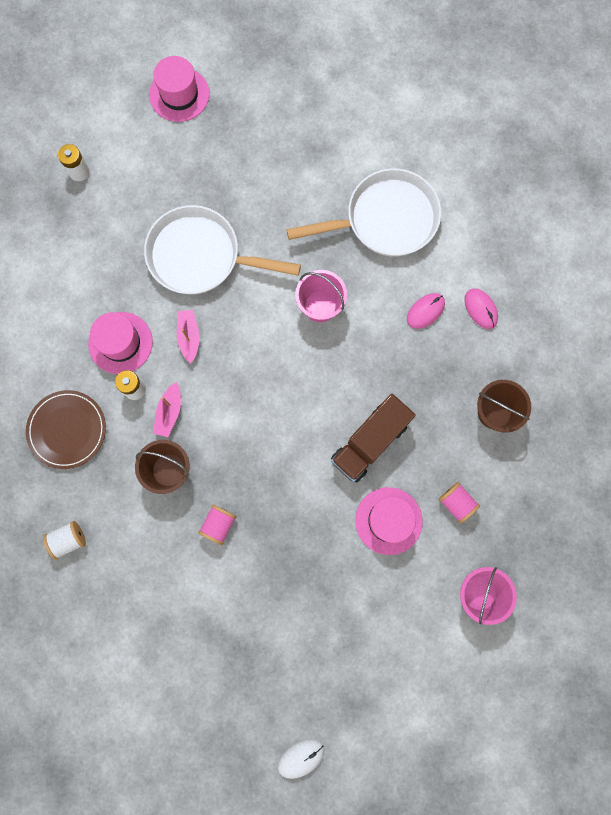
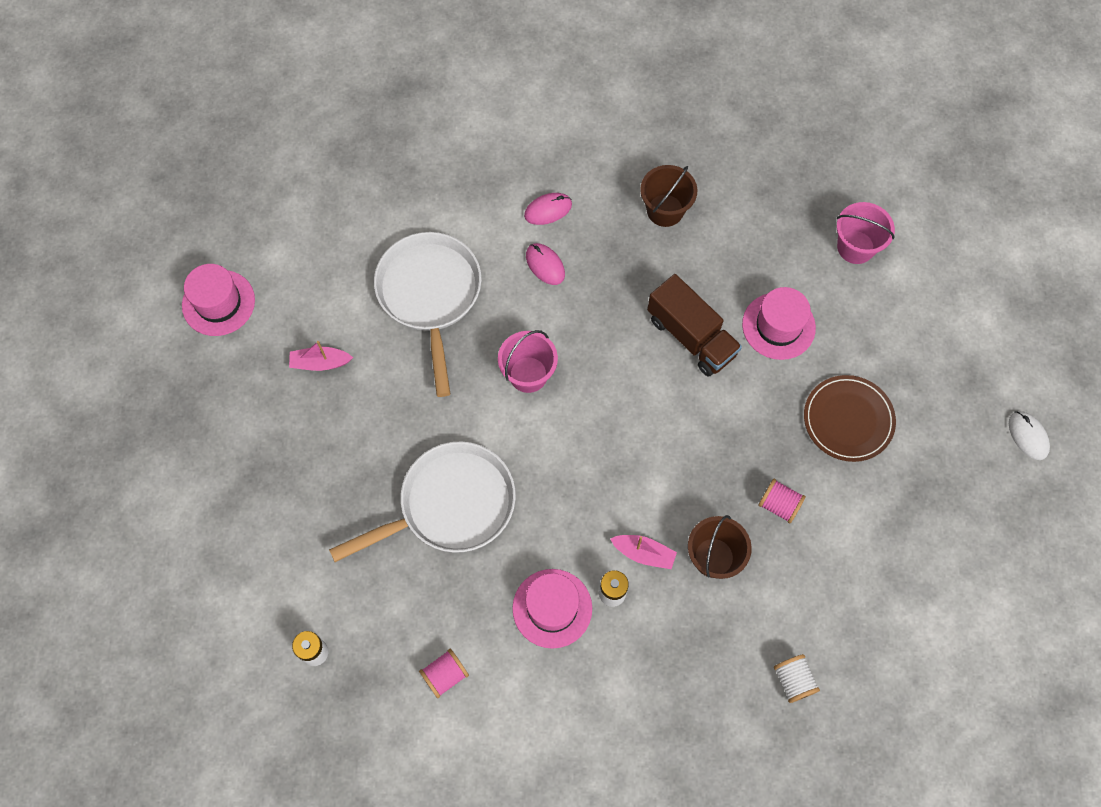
camera: 85 degrees left, 10 degrees down
(67, 430) = (658, 678): brown plate -> brown plate (848, 420)
(179, 94) = (227, 519): pink hat -> pink hat (218, 303)
(189, 337) = (552, 525): pink boat -> pink boat (320, 363)
(200, 256) = (450, 505): white pan -> white pan turned 135 degrees counterclockwise
(456, 503) = (761, 258): pink spool -> pink spool (445, 675)

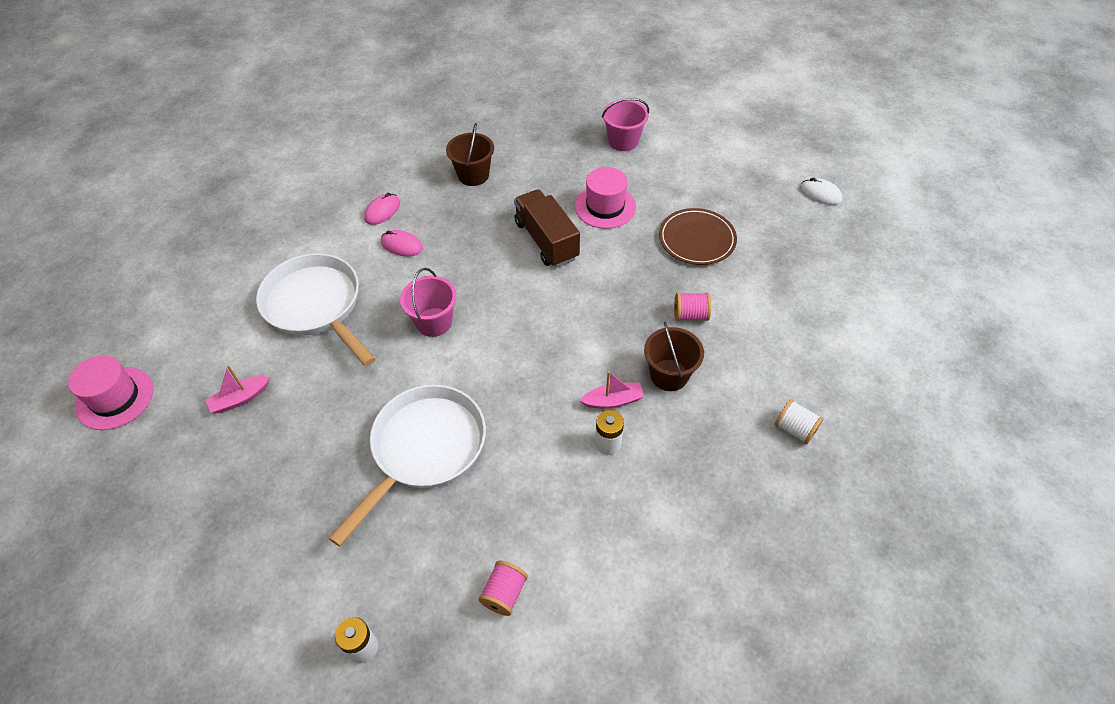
camera: 30 degrees left, 15 degrees down
(552, 608) = (565, 482): pink hat -> none
(691, 336) = (546, 240): brown truck -> brown truck turned 135 degrees counterclockwise

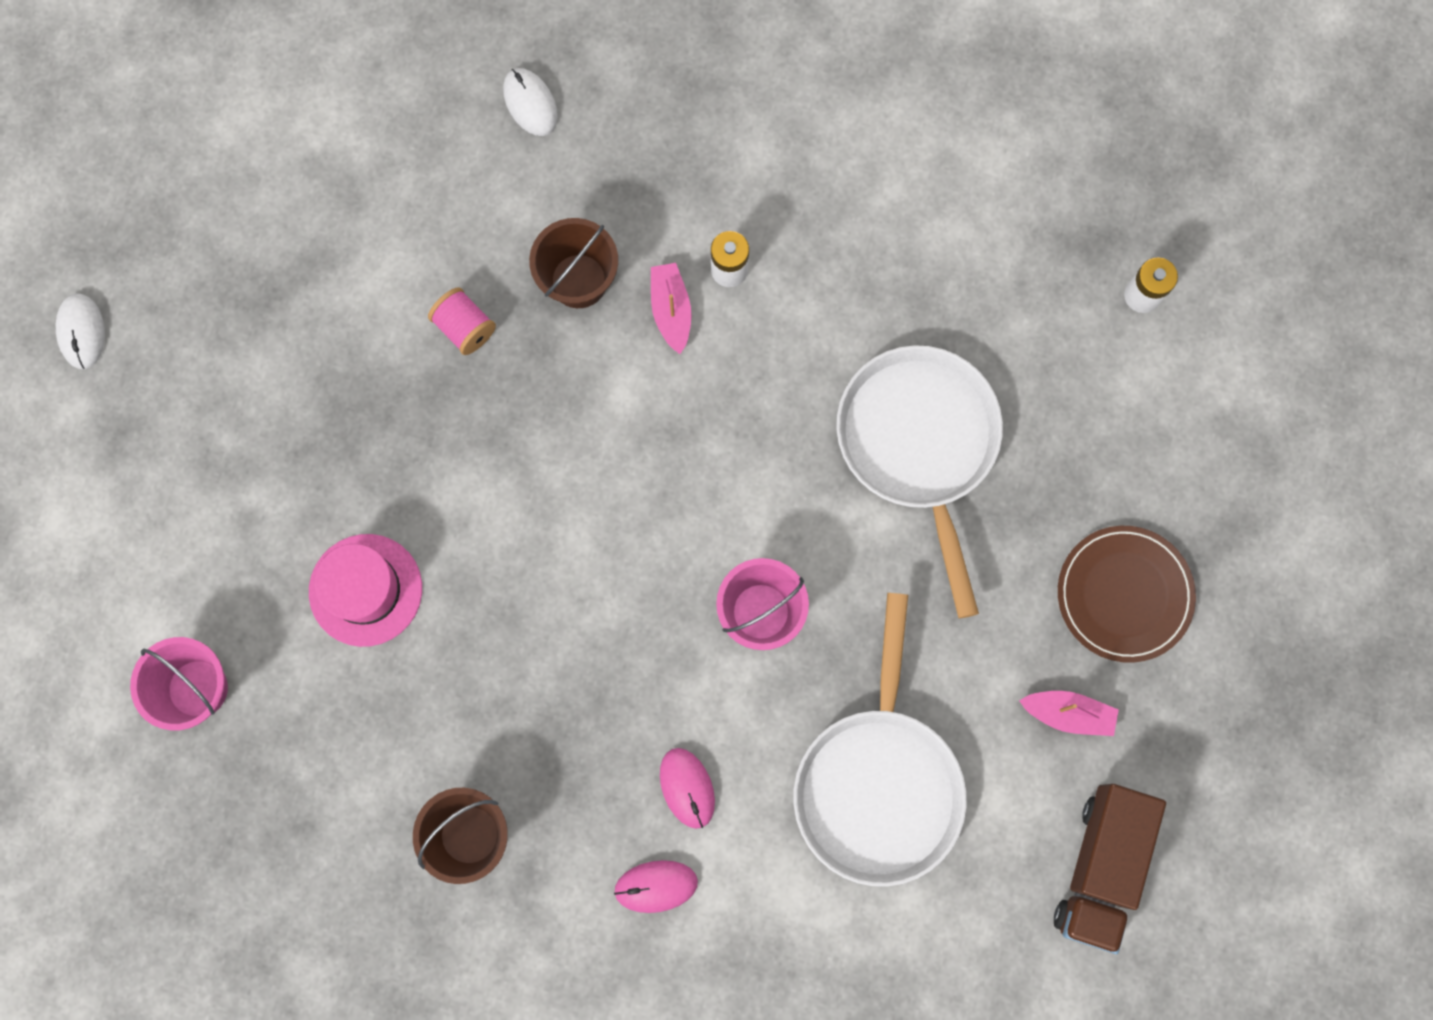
camera: 135 degrees left, 25 degrees up
(115, 398) = (1211, 859): pink hat -> none
(424, 449) = (919, 445): white pan -> white pan turned 90 degrees clockwise
(504, 593) = (976, 223): pink spool -> none
(546, 240) = (501, 608): brown truck -> brown truck (1100, 866)
(612, 400) = (671, 310): pink boat -> pink boat turned 45 degrees clockwise
(697, 239) = (321, 421): brown plate -> brown plate (1124, 594)
(795, 429) = (530, 103): white spool -> white mouse

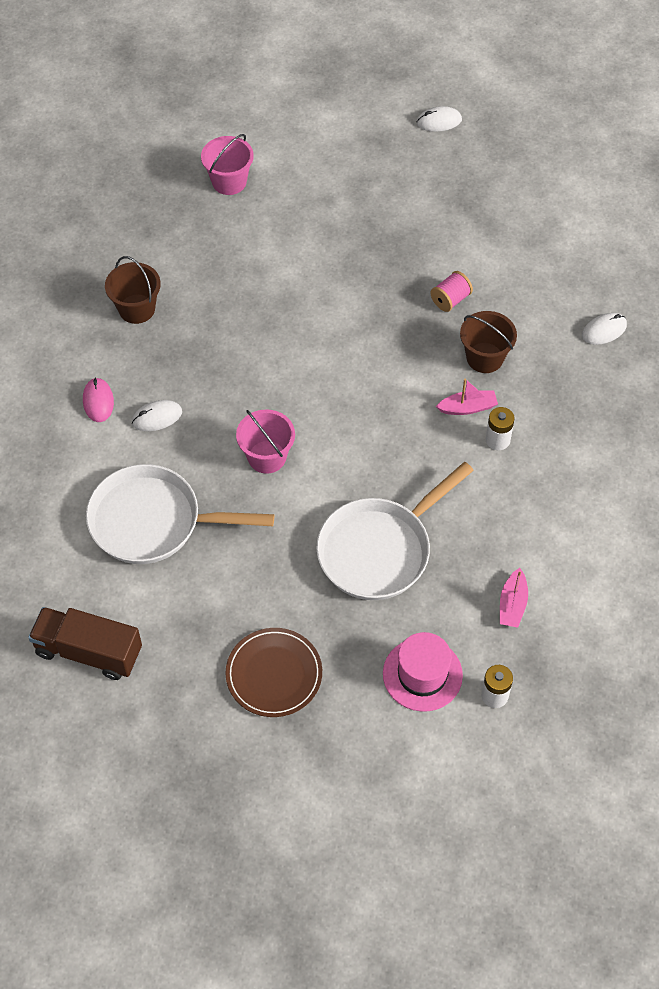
camera: 90 degrees right, 20 degrees down
(365, 590) = (285, 255): pink hat -> pink hat (422, 674)
(687, 788) = (157, 417): pink mouse -> white mouse
(919, 445) = (379, 550): white pan -> white pan turned 150 degrees clockwise
(1068, 713) = (192, 635): pink boat -> pink boat (512, 604)

